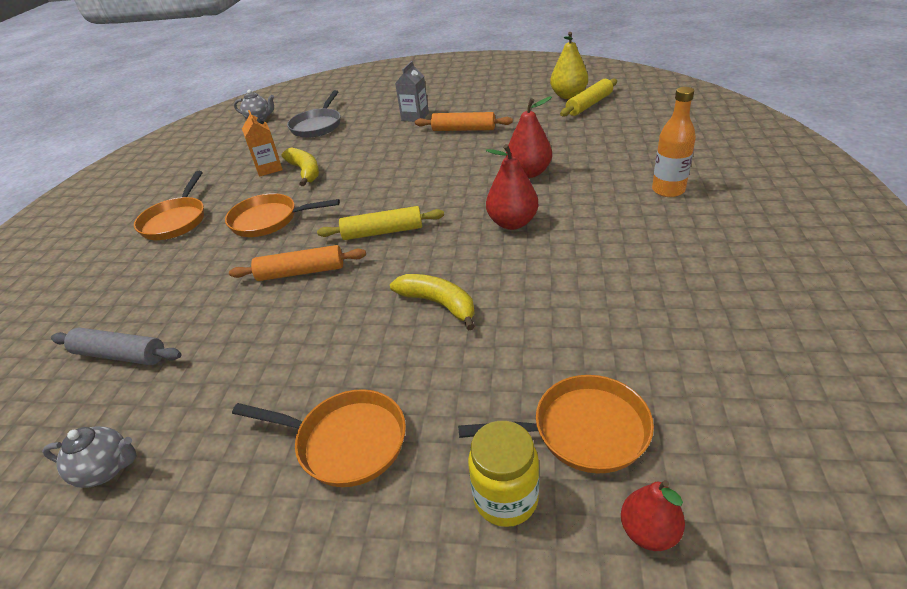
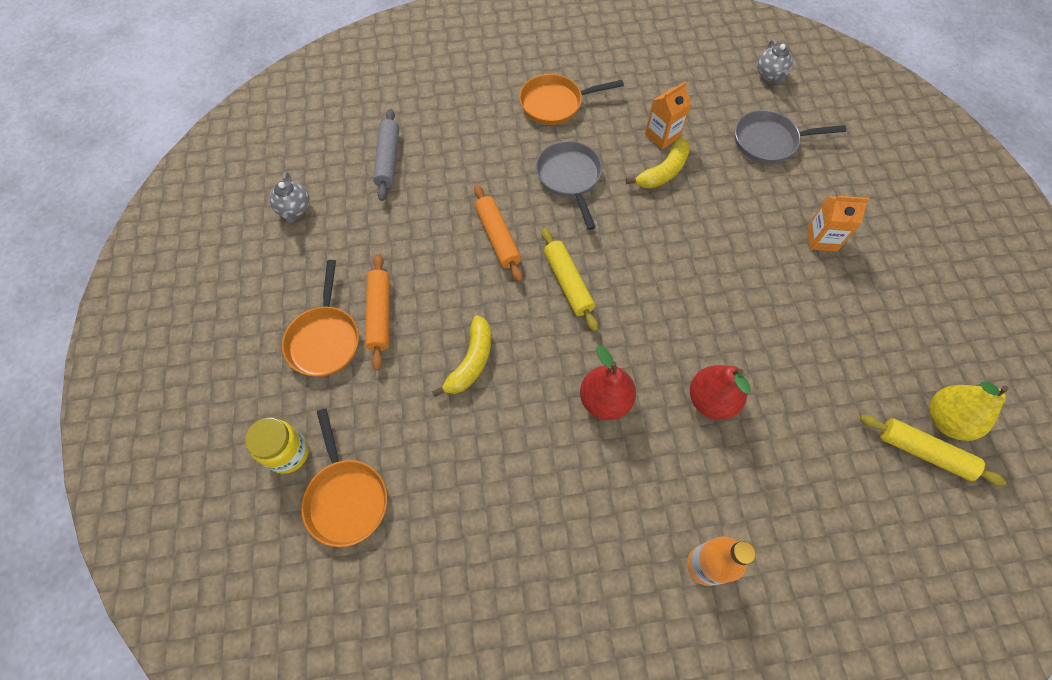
camera: 70 degrees right, 25 degrees up
(269, 220) = (569, 178): orange pan -> grey pan
(415, 117) = (822, 238): grey carton -> orange carton
(463, 129) = (802, 304): orange rolling pin -> orange rolling pin (380, 314)
(648, 531) = (269, 547): red pear -> none

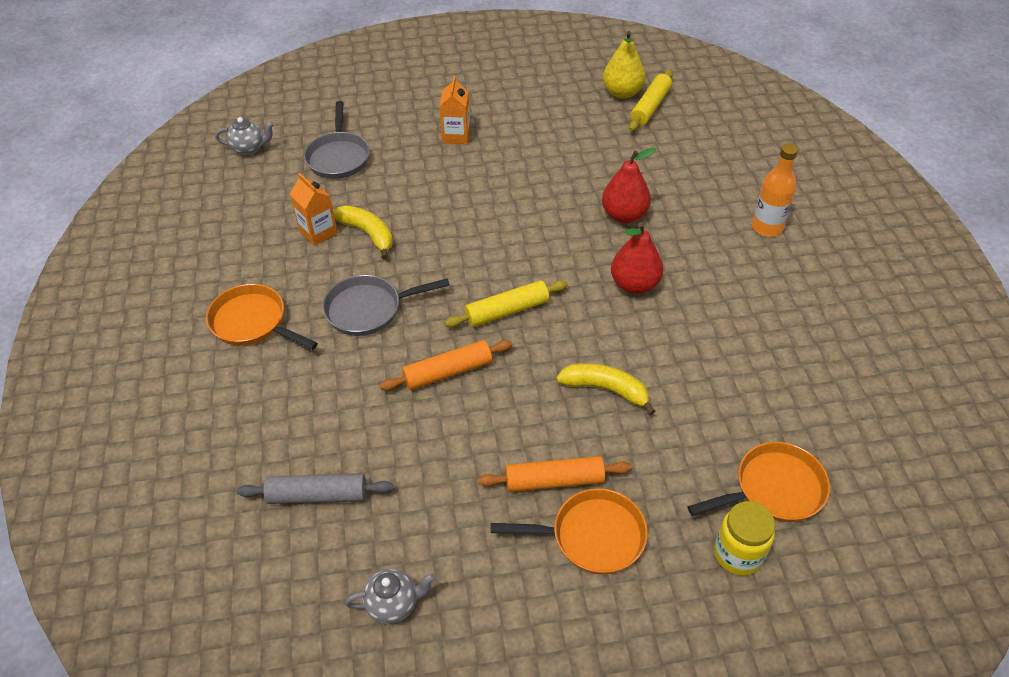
camera: 90 degrees left, 15 degrees down
(555, 103) = (253, 322): orange pan -> orange pan turned 135 degrees clockwise

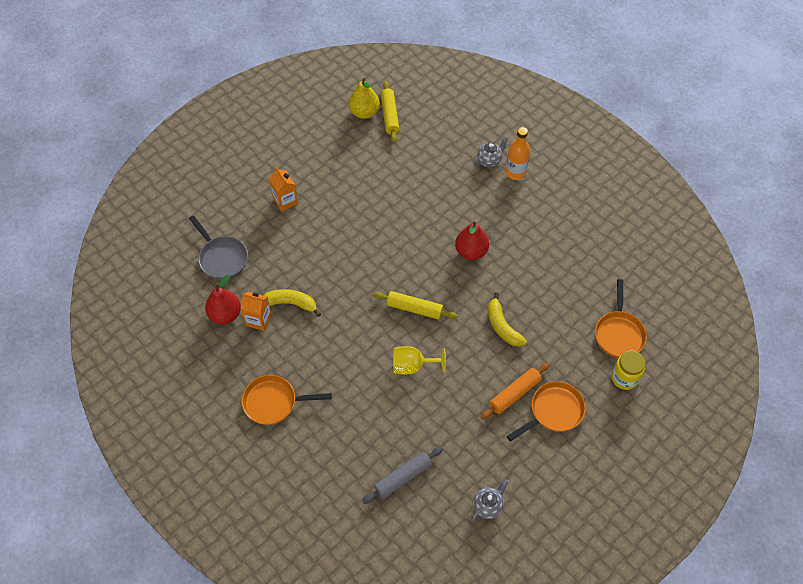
camera: 35 degrees left, 10 degrees up
(249, 149) = (154, 284): grey teapot -> grey teapot (489, 160)
(368, 309) = (335, 353): grey pan -> none
(448, 372) = (412, 366): orange rolling pin -> yellow goblet
(507, 311) = (414, 309): yellow rolling pin -> yellow rolling pin turned 75 degrees clockwise
(606, 389) = (502, 326): yellow banana -> yellow banana turned 105 degrees counterclockwise
(624, 215) = (432, 206): red pear -> red pear (225, 314)
(774, 489) = (619, 333): orange pan -> orange pan turned 150 degrees clockwise

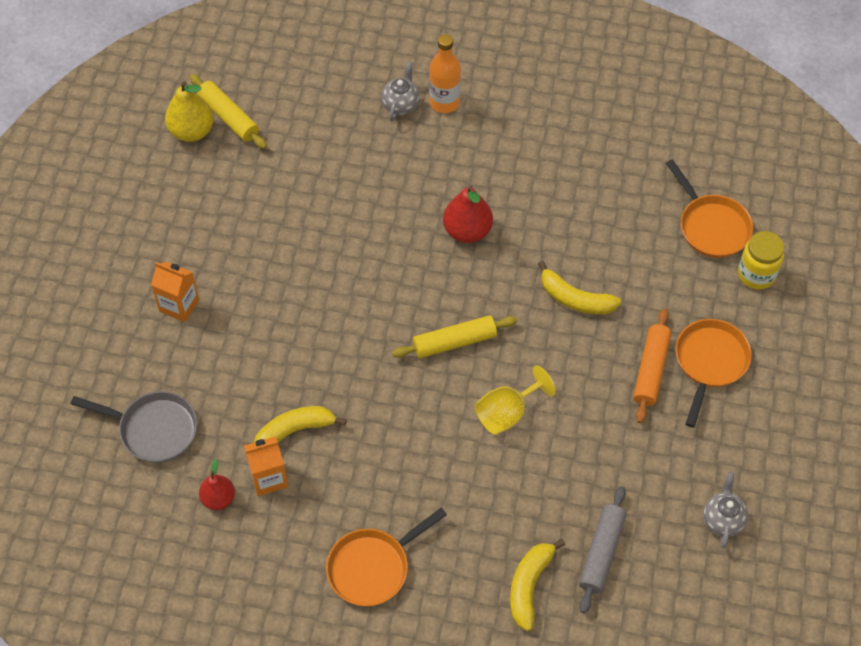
camera: 35 degrees left, 0 degrees up
(225, 314) = (218, 498): red pear -> red pear, size x0.65
(348, 468) = (529, 585): none -> yellow banana

